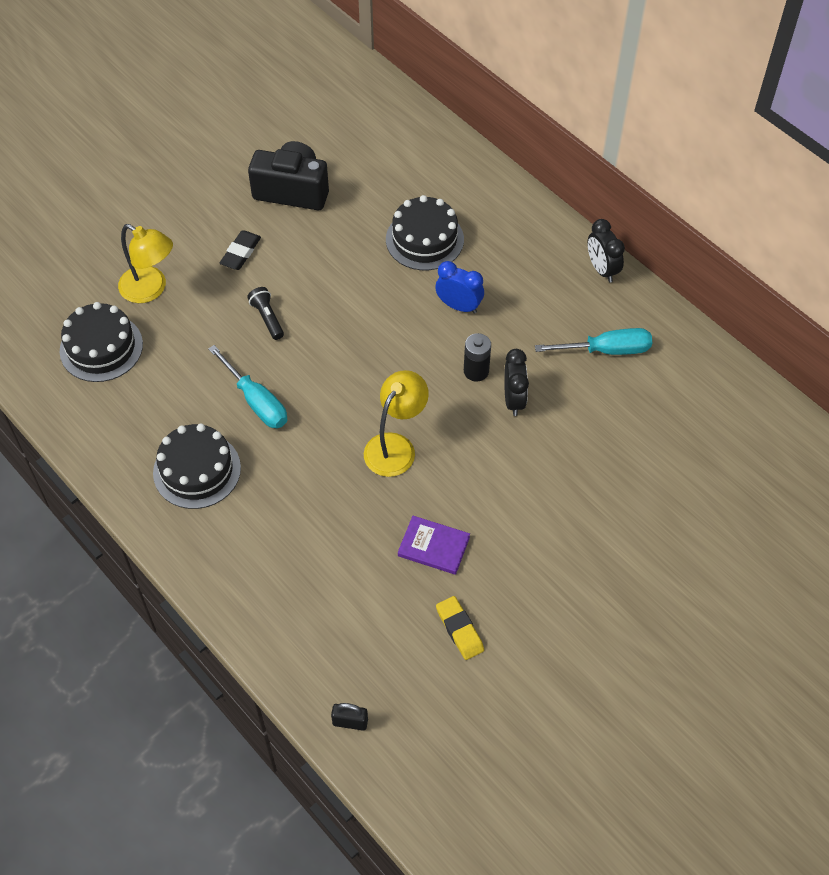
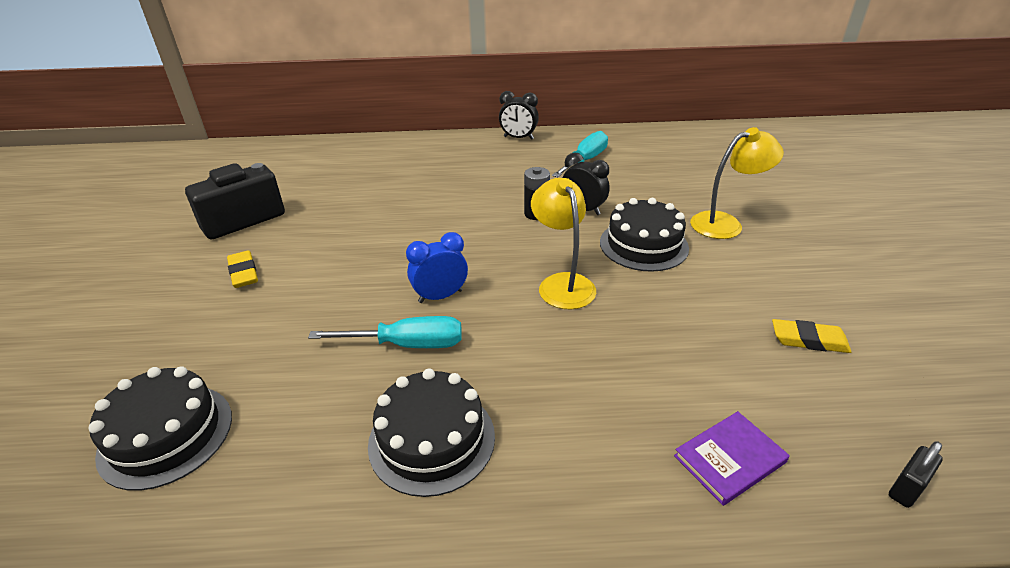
camera: 50 degrees left, 20 degrees down
(150, 289) = (174, 351): yellow lamp -> yellow lamp (725, 223)
(241, 253) = (244, 273): black eraser -> yellow eraser
(267, 318) = (331, 291): black flashlight -> none
(424, 239) = (389, 184): black cake -> black cake (643, 245)
(433, 546) = (695, 312): purple book -> purple book (729, 459)
(459, 306) = (468, 196): blue clock -> blue clock (440, 296)

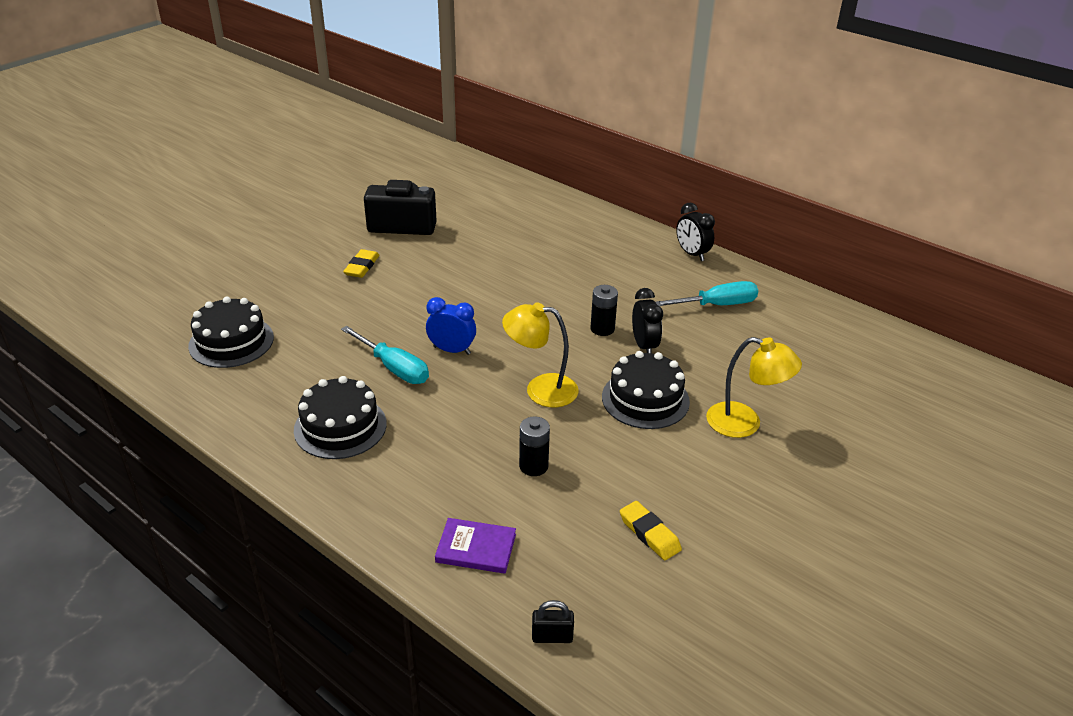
camera: 40 degrees right, 0 degrees up
(562, 283) = (540, 389): yellow lamp -> yellow lamp turned 105 degrees counterclockwise
(654, 348) = (533, 466): none -> black battery

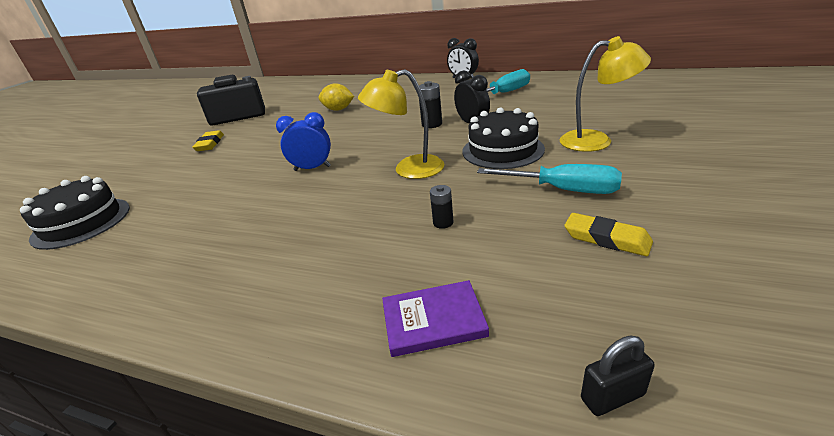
camera: 15 degrees left, 5 degrees down
(340, 427) = (217, 255): black cake -> none
(394, 368) = (262, 194): turquoise screwdriver -> turquoise screwdriver (564, 190)
(517, 258) = (338, 109): none -> yellow lemon
(533, 466) = (443, 223): black battery -> black battery, size x0.65

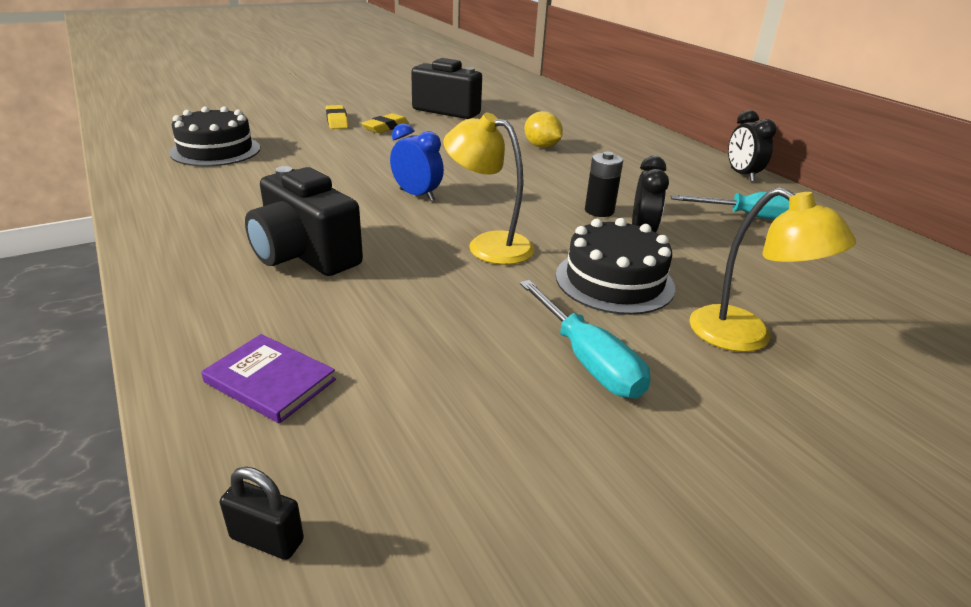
camera: 35 degrees right, 0 degrees up
(304, 241) = (305, 255): none -> black camera
(443, 223) = (421, 312): black battery -> none
(606, 239) = (526, 434): yellow eraser -> yellow eraser (337, 121)

